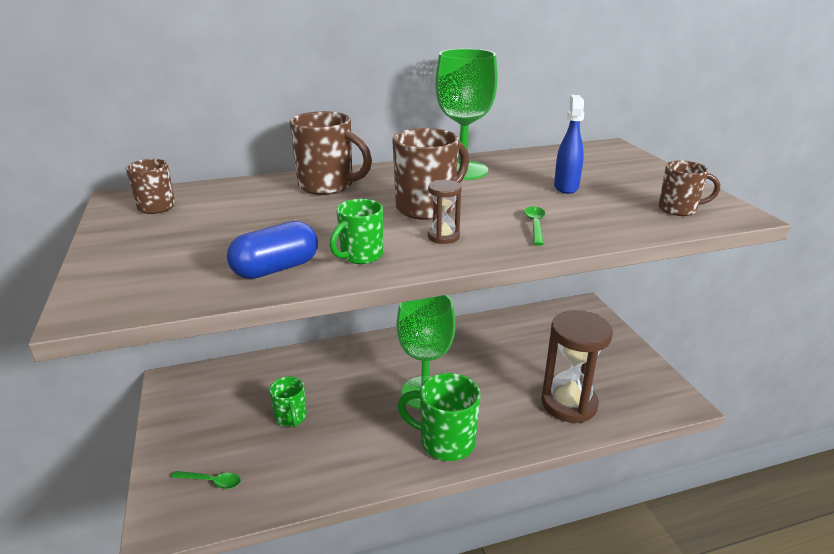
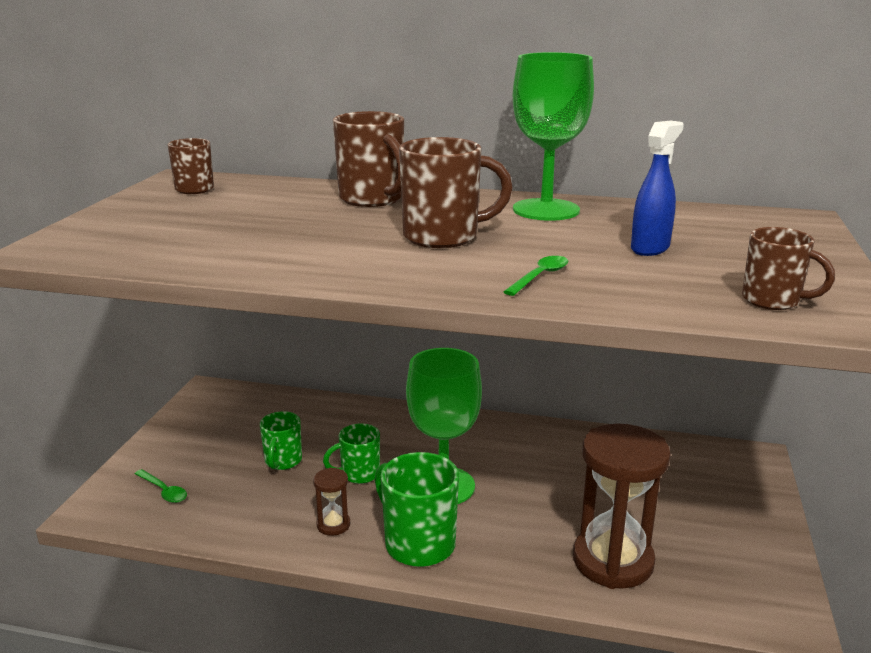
camera: 30 degrees right, 5 degrees down
(276, 269) = (215, 256): blue capsule -> none
(360, 256) = (305, 263): green mug -> green mug (359, 474)
(443, 237) = (416, 265): brown hourglass -> brown hourglass (333, 525)

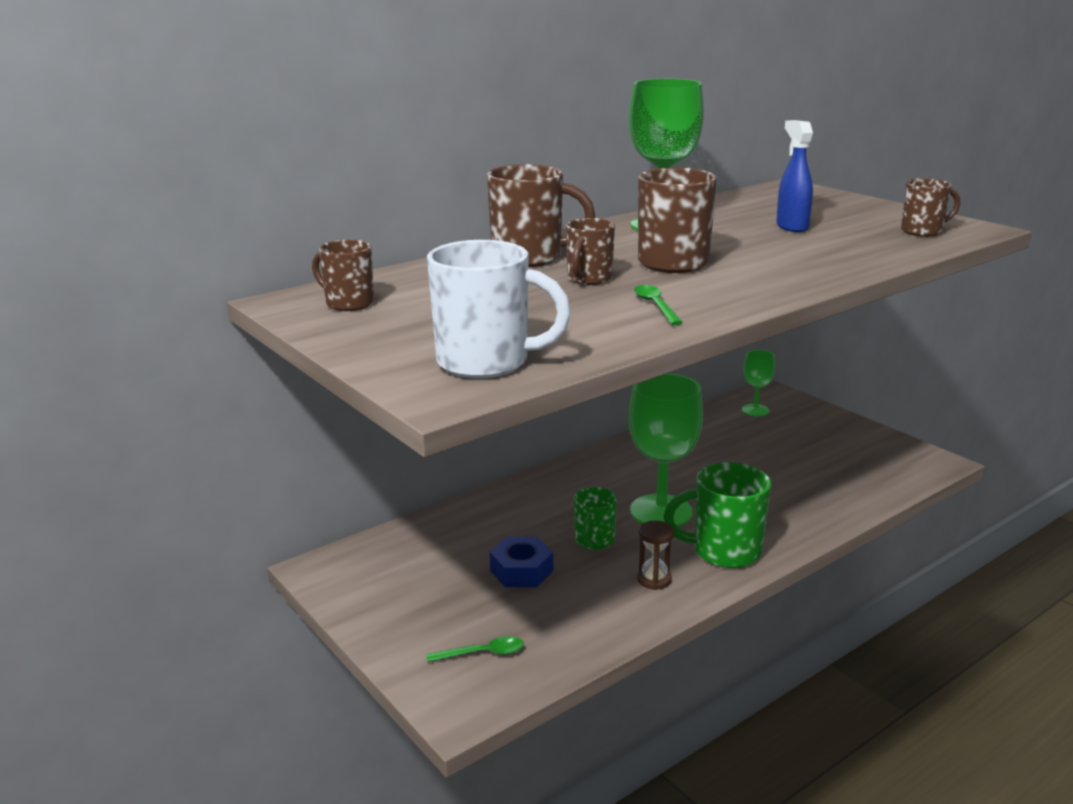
camera: 50 degrees left, 0 degrees up
(114, 245) = (486, 362): none -> white mug
(283, 461) = (521, 570): green mug -> blue nut
(348, 225) = (589, 279): none -> brown mug
(540, 277) = (806, 262): green spoon -> green spoon (655, 306)
(613, 561) = (826, 487): brown hourglass -> none
(702, 463) = (755, 410): none -> green goblet

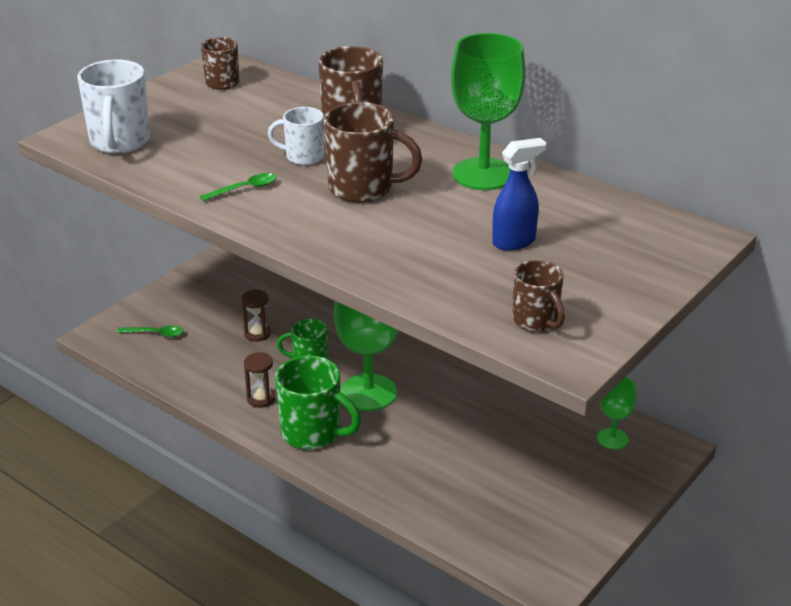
camera: 75 degrees right, 10 degrees up
(482, 653) = (155, 334): green spoon -> green spoon turned 60 degrees counterclockwise
(521, 570) = (257, 334): blue nut -> brown hourglass
(589, 279) = (303, 157): brown mug -> white mug
(724, 551) = (313, 433): green mug -> green mug turned 135 degrees clockwise

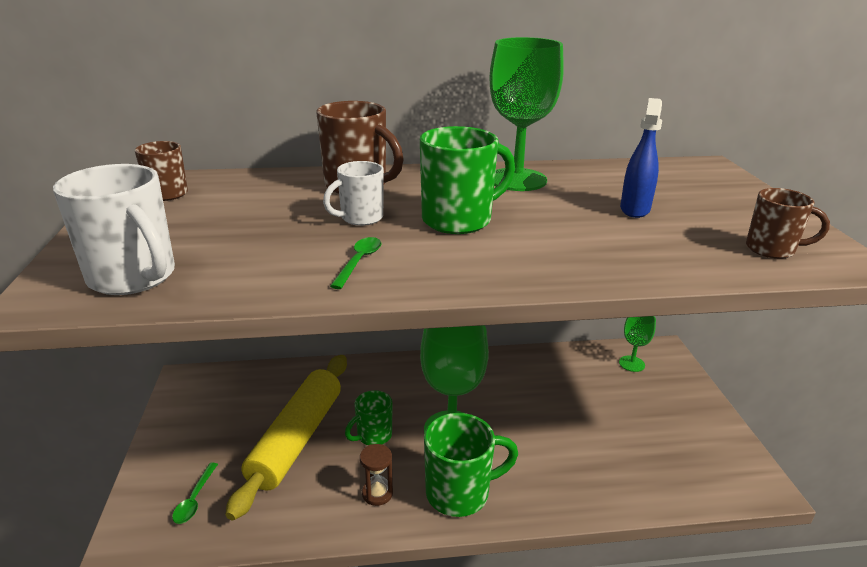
camera: 45 degrees left, 5 degrees down
(155, 334) = (195, 499): green spoon -> green spoon turned 135 degrees clockwise
(257, 334) = (297, 439): brown hourglass -> yellow rolling pin
(363, 188) = (459, 220): brown mug -> green mug

